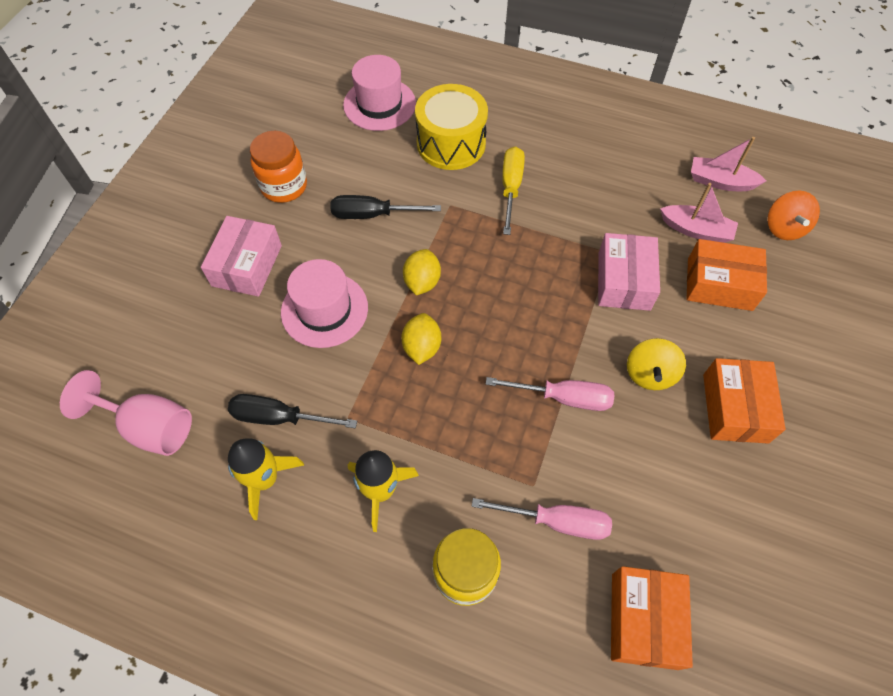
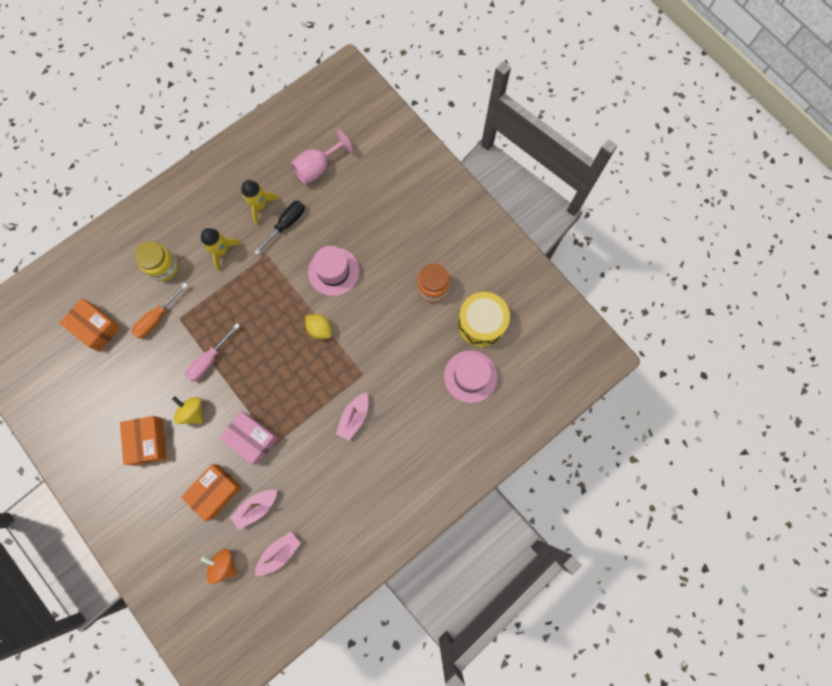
camera: 120 degrees right, 15 degrees up
(247, 265) = (386, 245): pink box -> none
(372, 215) = (382, 326): black screwdriver -> none
(422, 347) = (281, 308): yellow lemon -> none
(451, 143) = (410, 402): yellow drum -> yellow drum (481, 323)
(511, 187) = (354, 417): yellow screwdriver -> pink boat
(557, 521) = (157, 318): pink screwdriver -> orange screwdriver
(735, 408) = (148, 441): orange box -> orange box turned 45 degrees clockwise

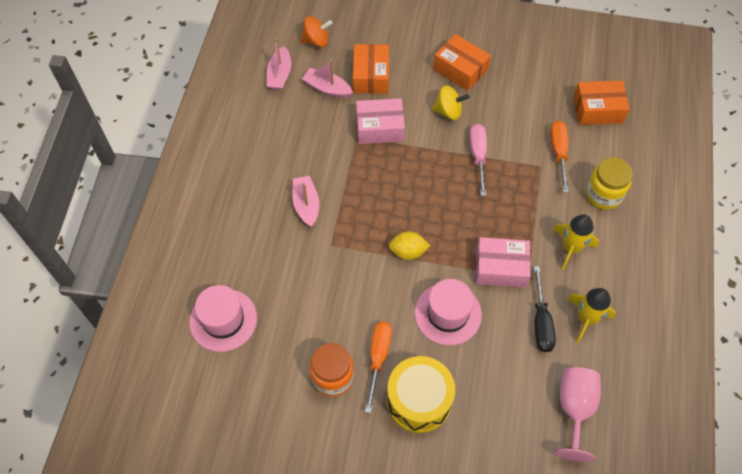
camera: 140 degrees right, 15 degrees down
(256, 507) = (327, 88): pink boat -> pink boat turned 75 degrees counterclockwise
(275, 273) = (500, 268): none -> pink box
(397, 278) = (378, 358): none -> orange screwdriver
(481, 323) = (251, 380): yellow drum -> yellow drum (419, 400)

